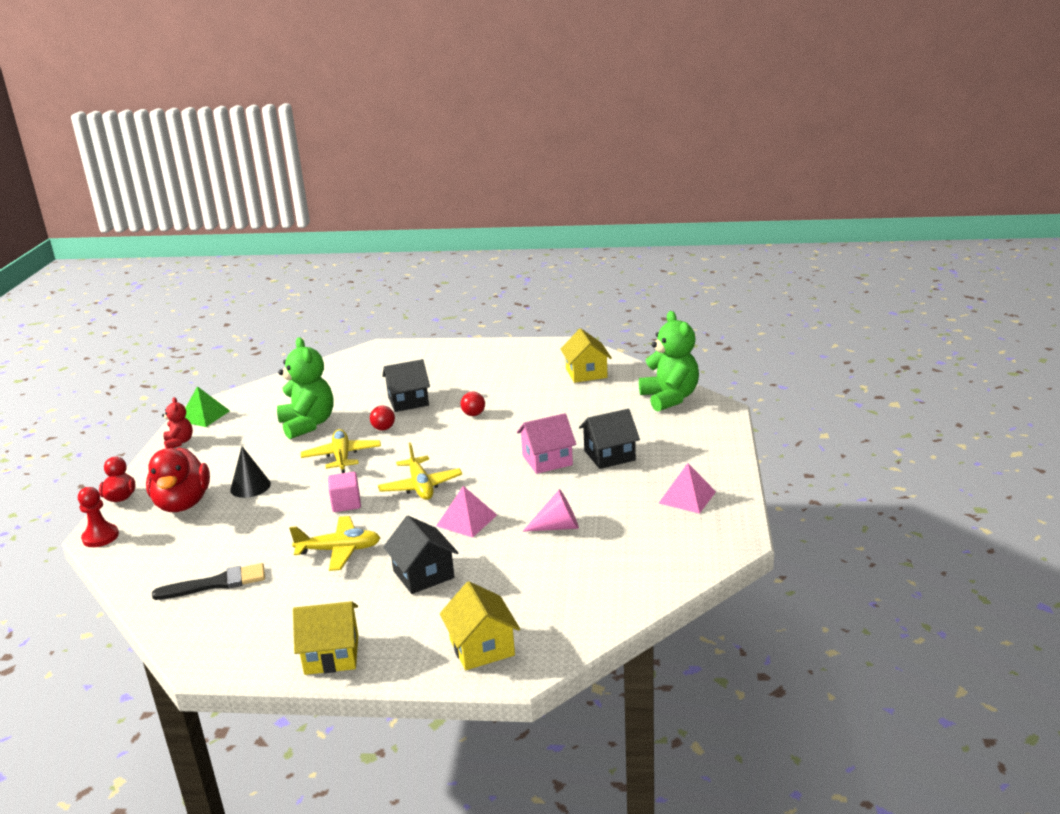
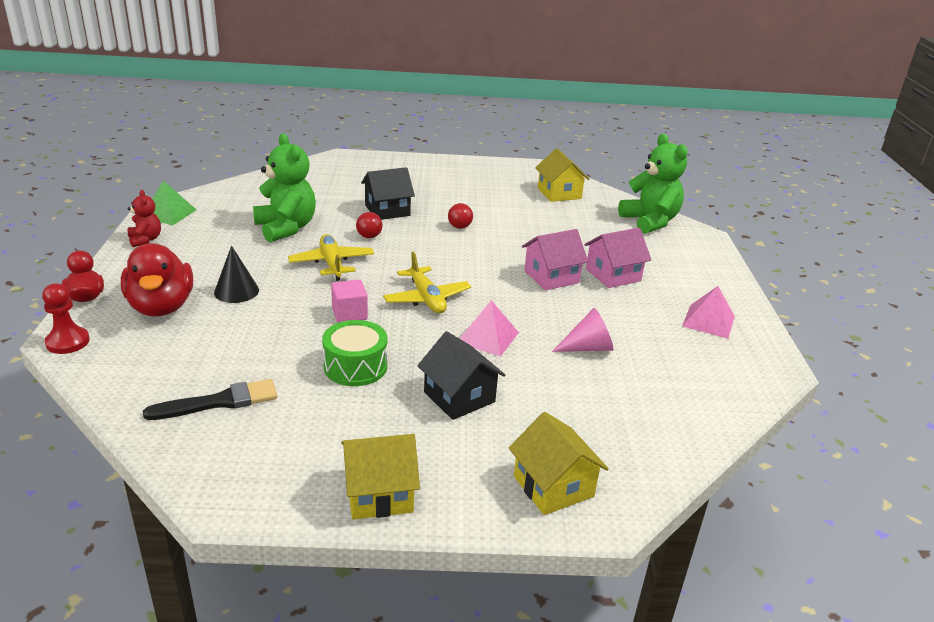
camera: 10 degrees left, 5 degrees up
(339, 550) = (355, 366): yellow plane -> green drum
(609, 455) = (613, 275): black house -> pink house

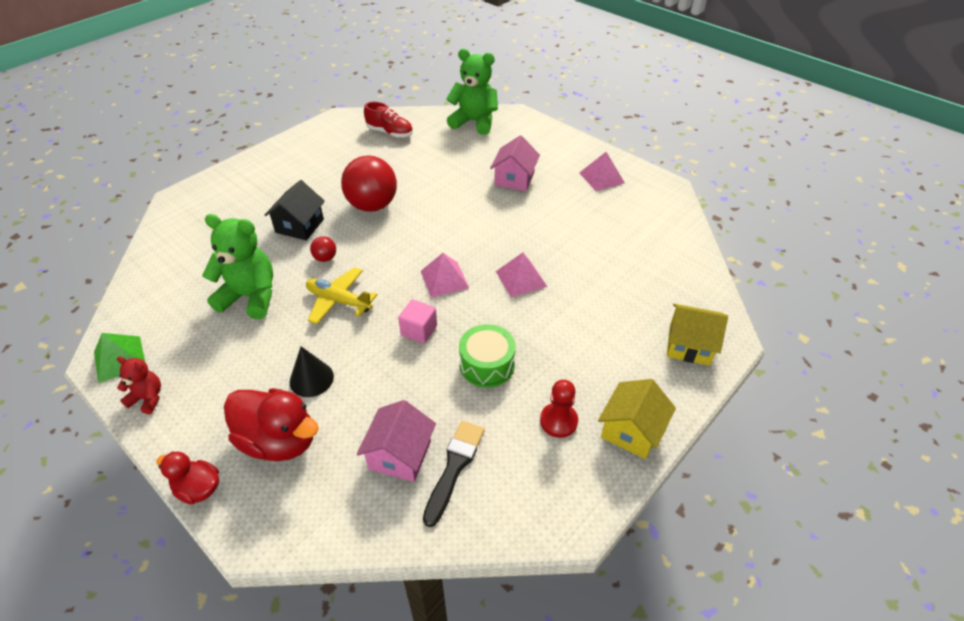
camera: 45 degrees left, 15 degrees up
(68, 342) = (261, 534): red pawn -> red pawn (558, 421)
(426, 298) = (444, 279): yellow plane -> pink pyramid
(459, 227) = (372, 205): red ball -> red ball, size x2.32
(459, 397) = (571, 333): black house -> none
(551, 277) = (486, 206): pink house -> pink house (400, 455)
(559, 193) = (390, 133): yellow house -> red shoe
(588, 348) = (577, 243): pink cone -> none

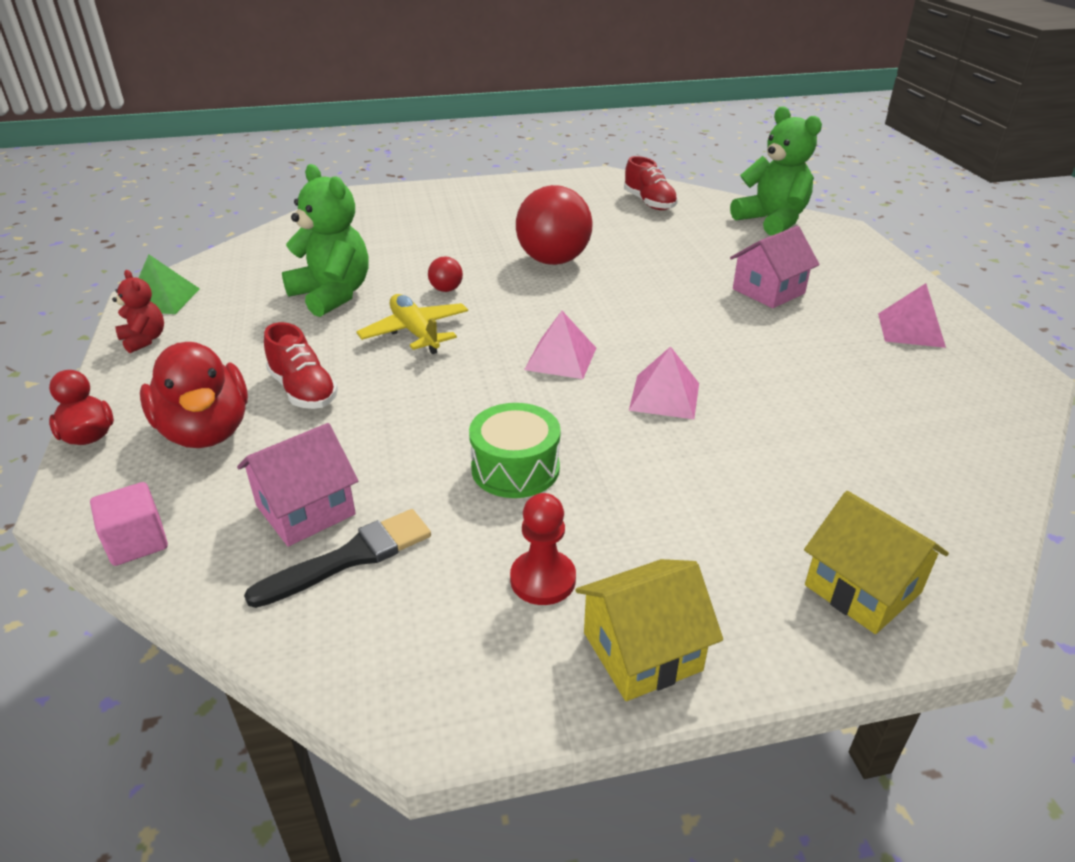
camera: 35 degrees right, 10 degrees down
(299, 226) = (452, 253): black house -> none
(311, 379) = (303, 391): black cone -> red shoe
(419, 330) = (471, 396): pink cube -> pink cube (137, 542)

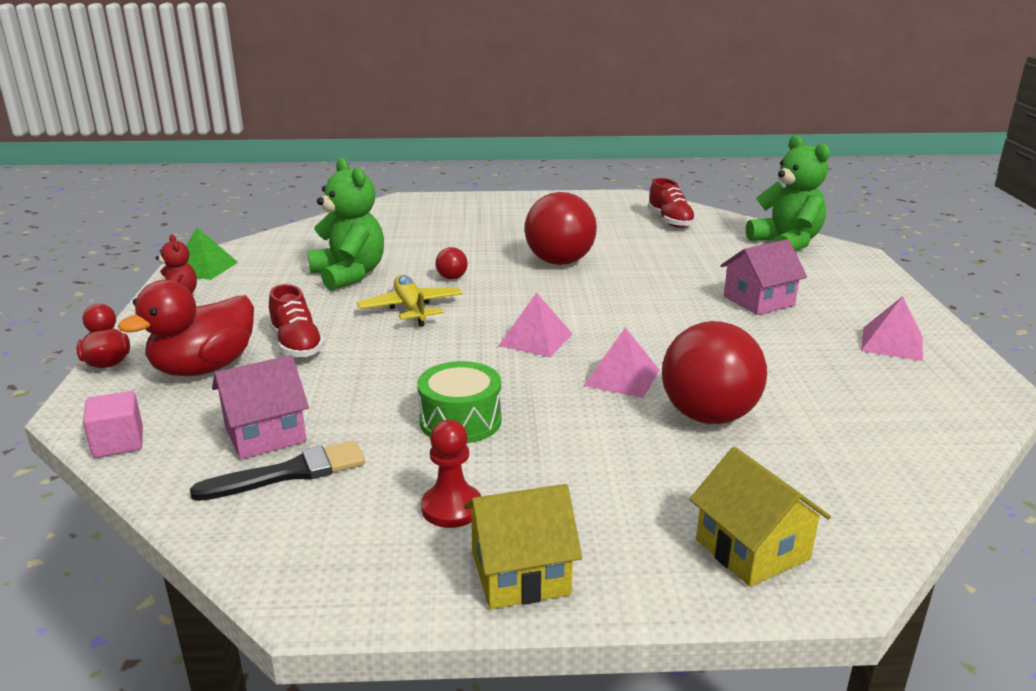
camera: 10 degrees right, 10 degrees down
(206, 431) = (204, 368): red duck -> red duck turned 60 degrees clockwise
(766, 434) = (708, 416): none -> red ball

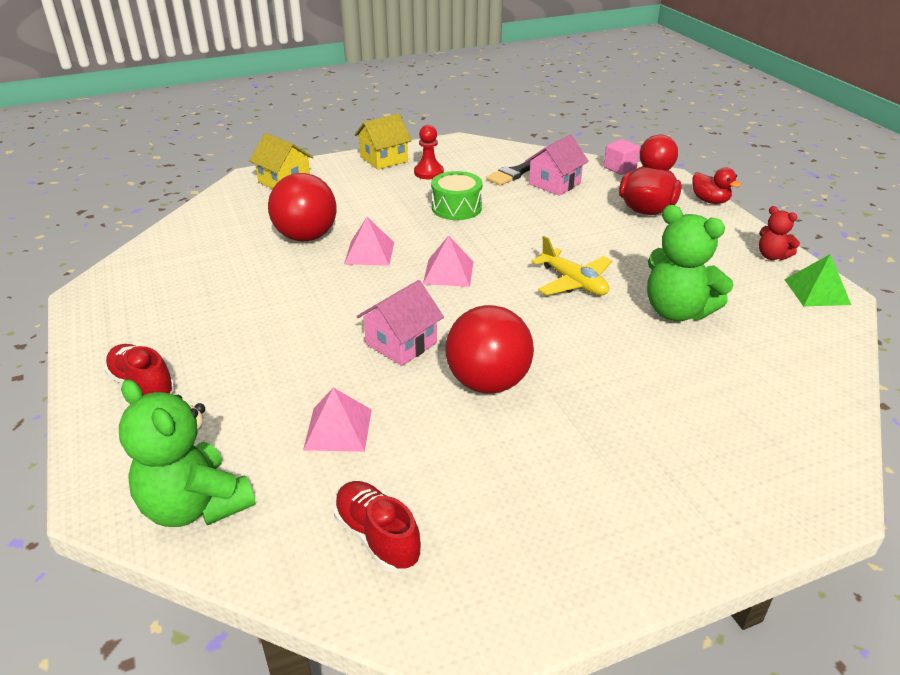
camera: 160 degrees right, 10 degrees up
(297, 345) = (615, 234): red shoe -> red shoe (142, 385)
(452, 278) = (578, 329): red ball -> none
(759, 301) = (256, 362): pink house -> pink house (401, 343)
(892, 343) = (143, 328): pink pyramid -> pink pyramid (338, 429)

